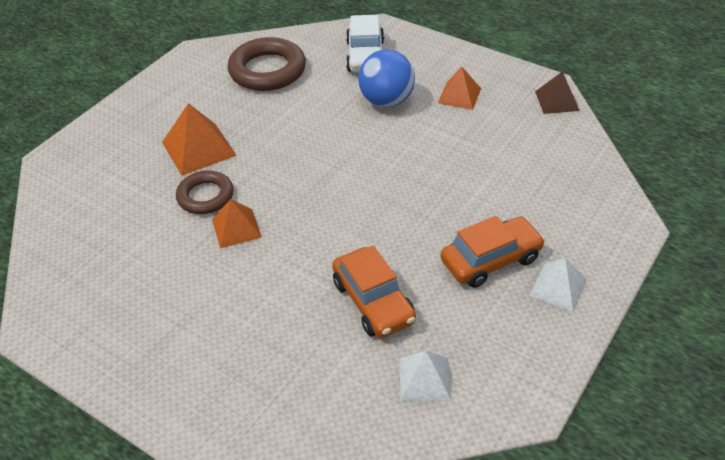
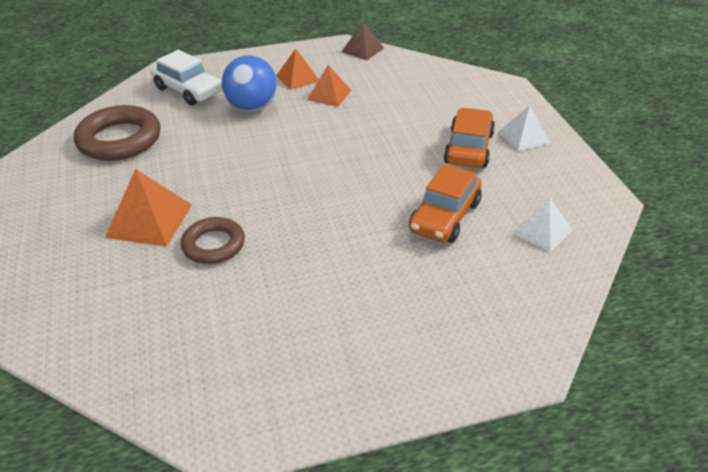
camera: 50 degrees left, 5 degrees down
(236, 228) = (276, 246): orange pyramid -> orange pyramid (329, 95)
(373, 302) = (445, 217): orange car -> orange car turned 105 degrees clockwise

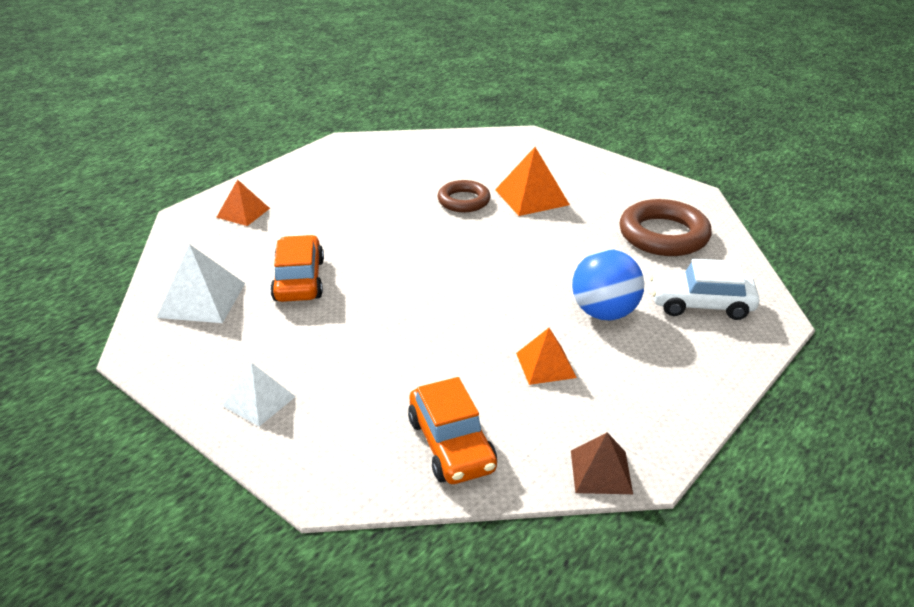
camera: 145 degrees right, 5 degrees down
(297, 78) = (615, 374): orange pyramid -> orange pyramid (243, 212)
(469, 148) = (318, 358): orange car -> orange car (451, 445)
(542, 231) = (201, 300): white pyramid -> white pyramid, size x1.52

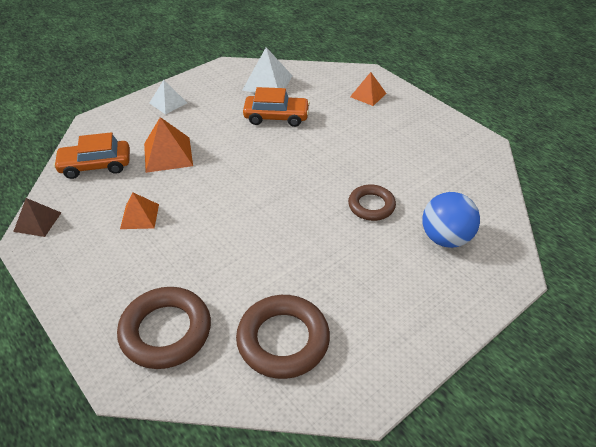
camera: 100 degrees right, 10 degrees up
(531, 197) = (373, 252): orange pyramid -> orange pyramid (168, 154)
(604, 313) = (181, 261): blue ball -> blue ball (445, 238)
(700, 304) = (166, 331): white car -> brown ring

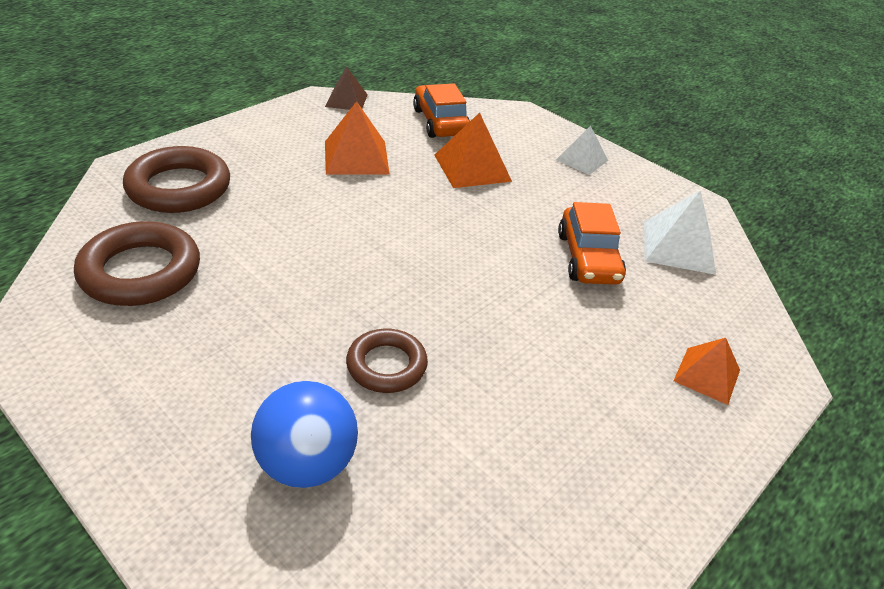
camera: 80 degrees right, 5 degrees down
(139, 216) = (356, 157): orange pyramid -> orange pyramid, size x1.52

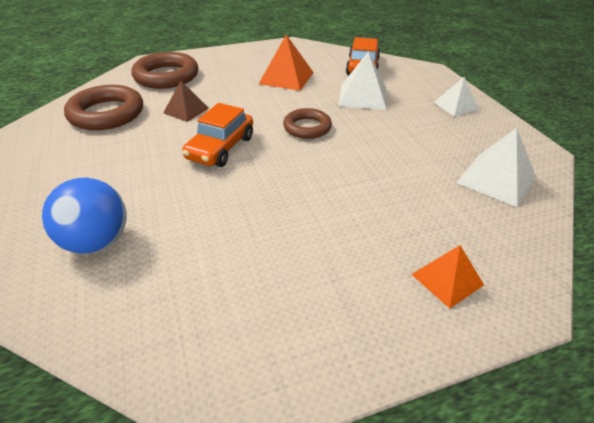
camera: 30 degrees right, 0 degrees up
(346, 100) = (308, 46): brown pyramid -> brown pyramid (186, 110)
(386, 365) = (198, 199): brown ring -> brown ring (307, 127)
(472, 168) = (363, 96): orange pyramid -> white pyramid
(588, 258) = (407, 170): orange car -> orange car (220, 148)

